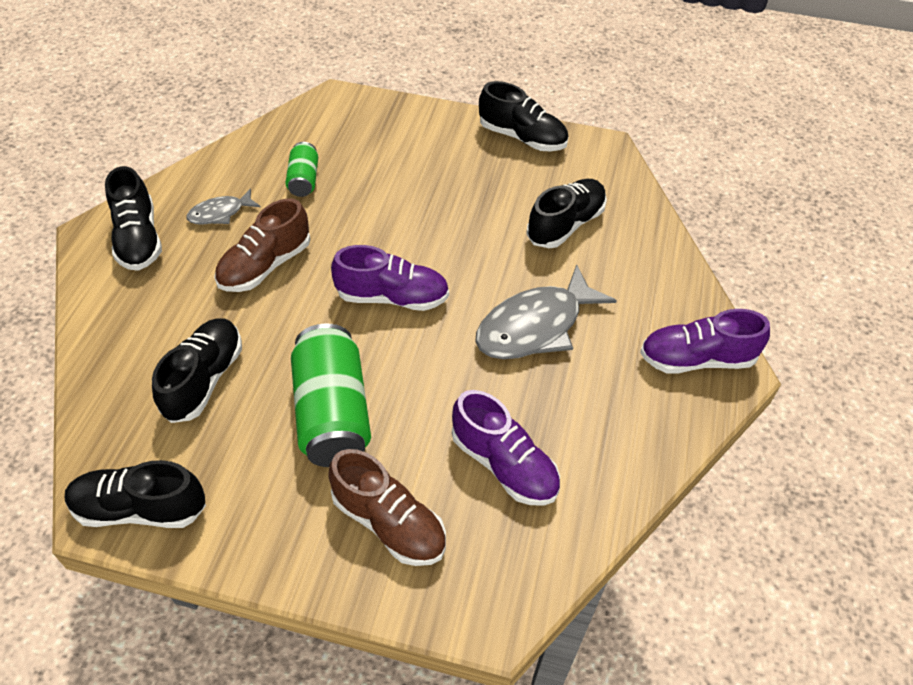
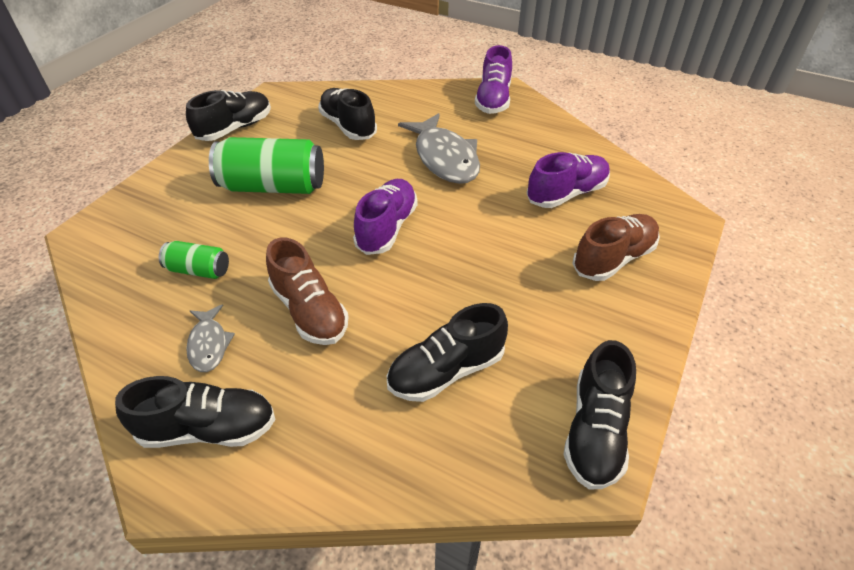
camera: 75 degrees left, 5 degrees down
(204, 379) = (446, 371): black shoe -> black shoe turned 60 degrees counterclockwise
(332, 413) = (505, 279): green can -> green can (273, 186)

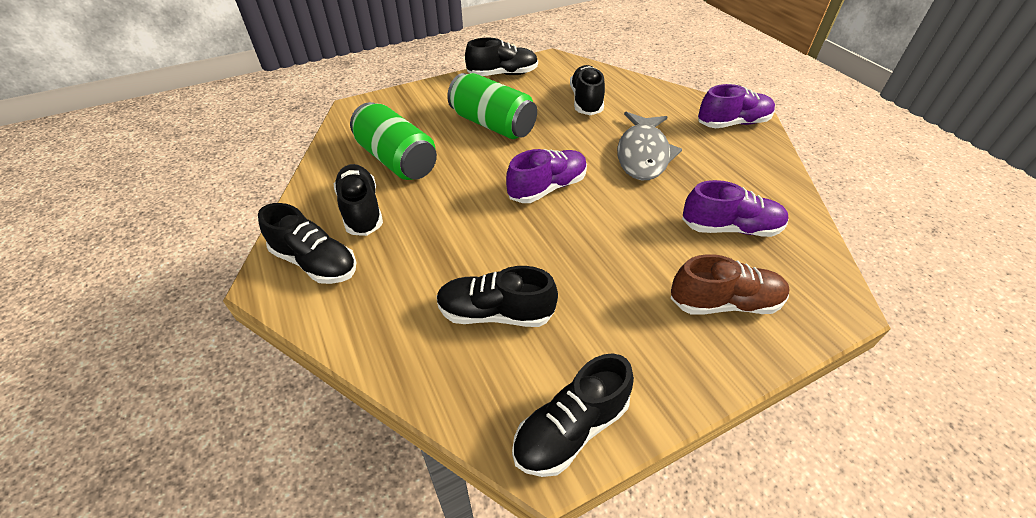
camera: 35 degrees right, 0 degrees up
(198, 270) = (397, 160): green can -> green can, size x1.93
(209, 344) = (361, 210): grey fish -> black shoe
(309, 311) = (440, 220): brown shoe -> none
(493, 99) = (732, 123): purple shoe -> purple shoe turned 150 degrees counterclockwise

